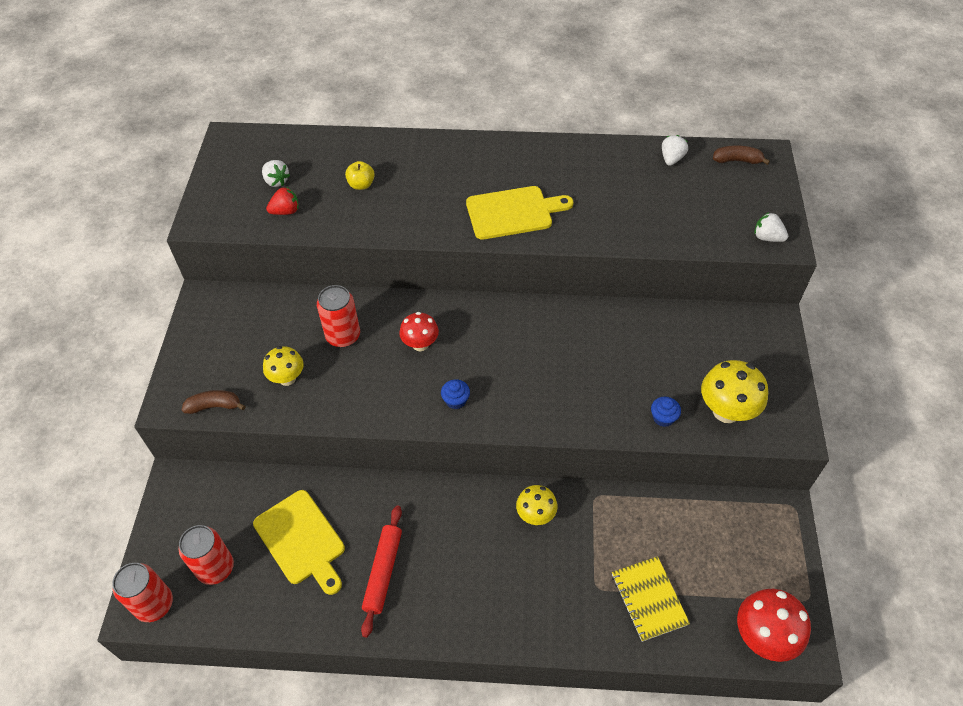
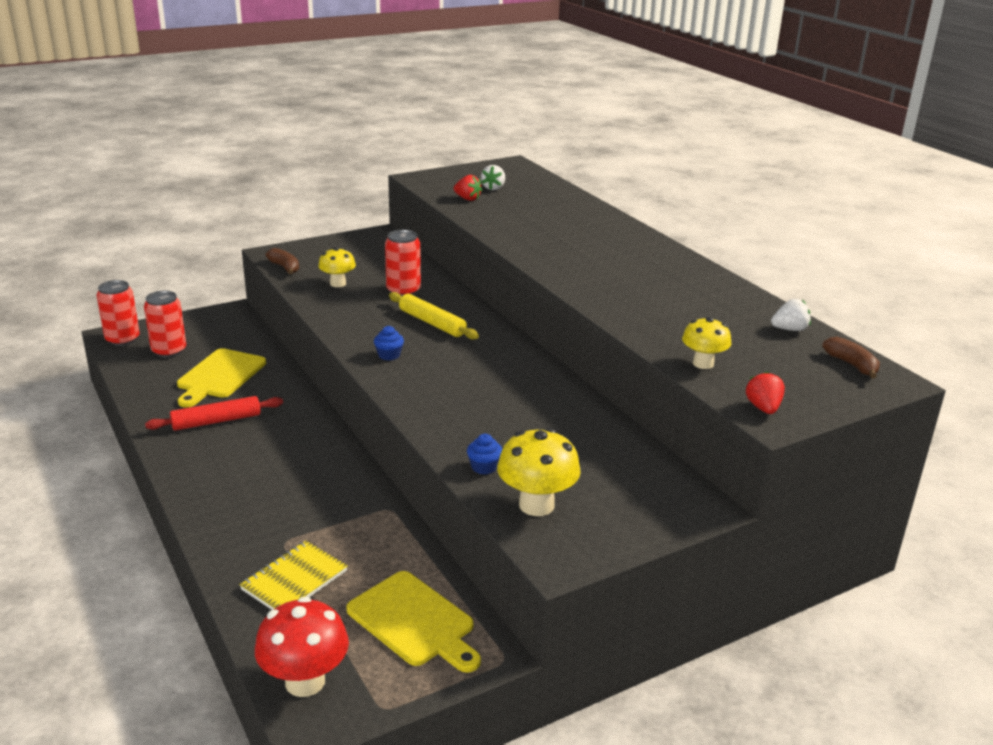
camera: 55 degrees right, 25 degrees down
(361, 185) = (534, 214): yellow apple -> none
(420, 344) = (432, 323): red mushroom -> yellow rolling pin
(513, 212) = (594, 275): yellow cutting board -> yellow cutting board (414, 621)
(535, 515) = (337, 480): yellow mushroom -> yellow mushroom (703, 363)
(767, 237) = (763, 408): white strawberry -> red strawberry

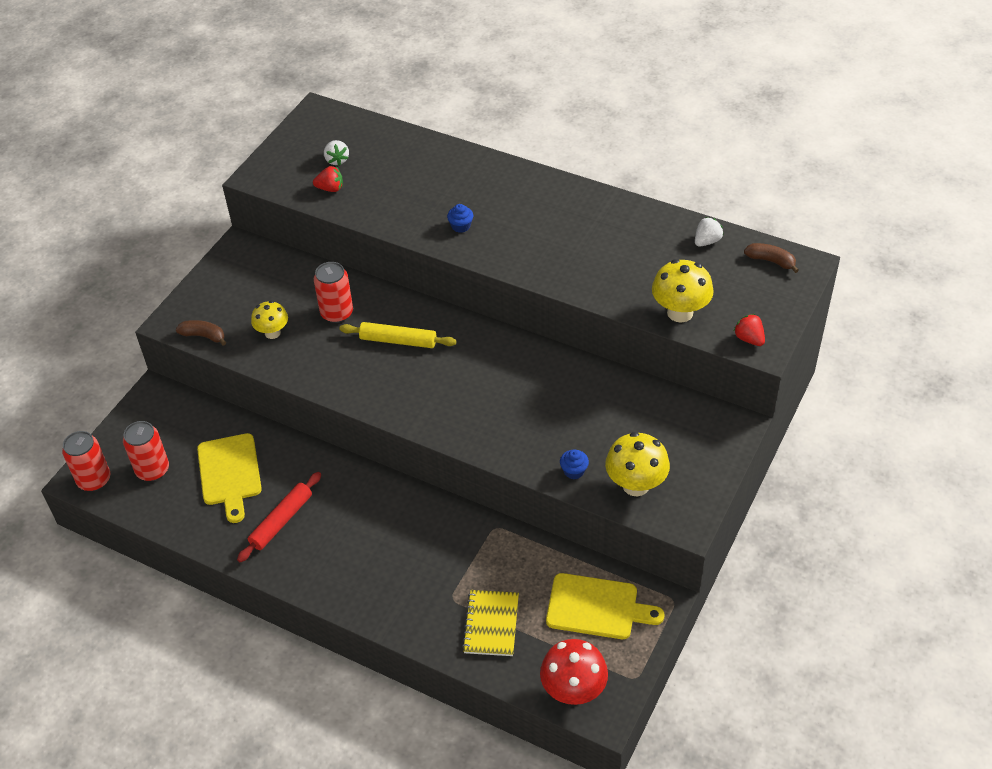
camera: 30 degrees left, 20 degrees up
(389, 355) = (401, 396): blue cupcake -> blue cupcake (461, 226)
(703, 363) = (680, 312): yellow mushroom -> yellow mushroom, size x1.55

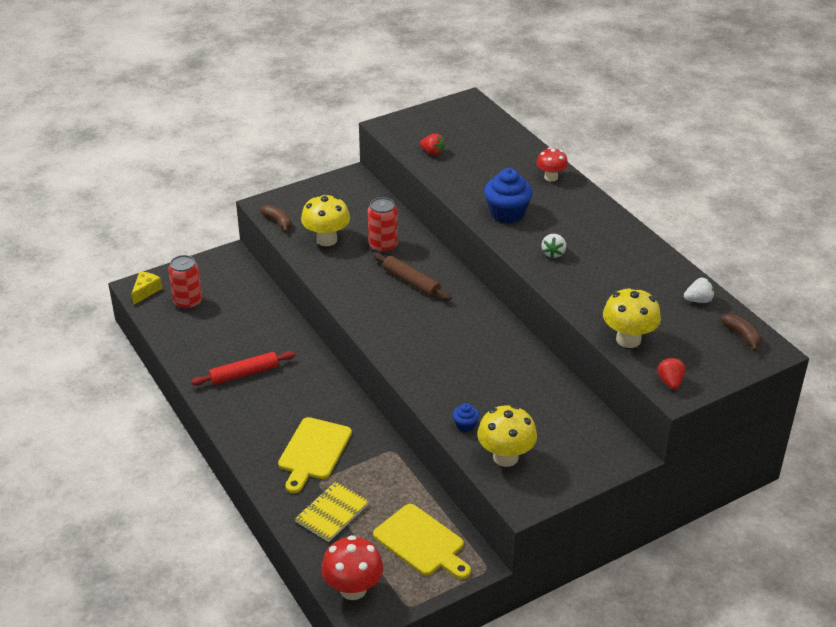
camera: 30 degrees right, 10 degrees down
(94, 480) = (146, 291): red can -> yellow cheese
(230, 473) = (236, 327): yellow cutting board -> yellow cutting board (313, 452)
(272, 333) = (326, 239): yellow mushroom -> yellow mushroom, size x1.55
(337, 160) = (454, 137): white strawberry -> white strawberry (553, 253)
(398, 341) = (411, 282): yellow rolling pin -> brown rolling pin
(461, 226) = (507, 213): blue cupcake -> blue cupcake, size x2.06
(470, 167) = (551, 177): none -> red mushroom

